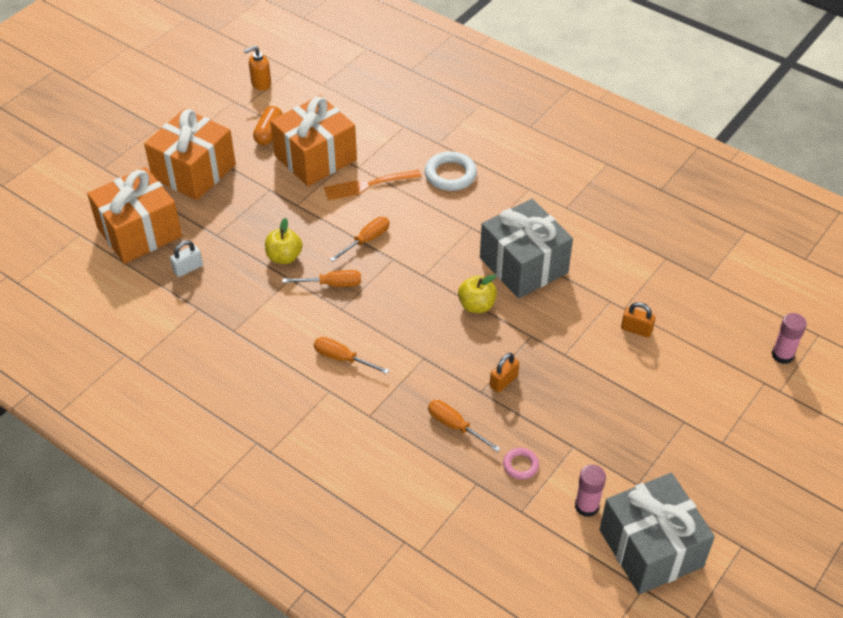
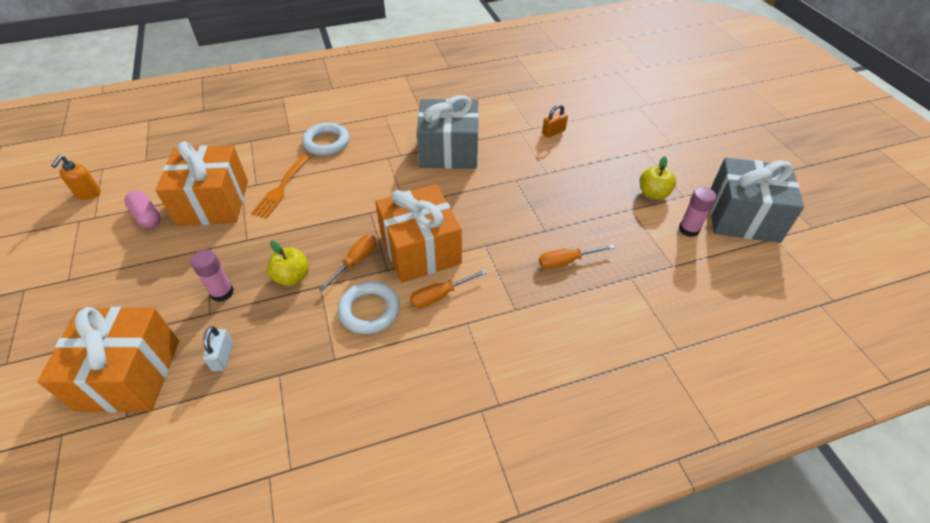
camera: 55 degrees left, 0 degrees up
(194, 171) = (116, 290): orange gift -> orange gift (420, 250)
(269, 133) = (147, 216): orange capsule -> pink capsule
(292, 323) = (369, 310): none -> white ring
(366, 240) = (334, 217): orange screwdriver -> none
(476, 305) = (462, 191): yellow apple -> yellow apple (653, 194)
(503, 381) = (545, 214): orange padlock -> none
(520, 465) = (629, 244): pink ring -> none
(782, 355) = (622, 90): pink glue stick -> pink glue stick (222, 292)

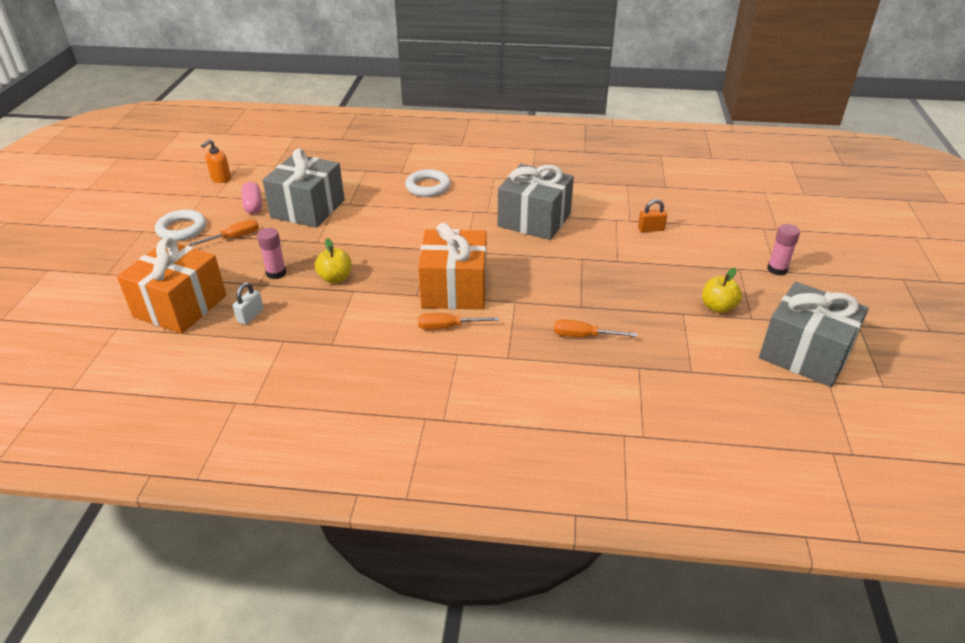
camera: 25 degrees right, 10 degrees down
(213, 203) = (308, 209): orange gift -> grey gift
(281, 188) = (368, 212): orange fork -> none
(356, 261) = (394, 281): orange screwdriver -> orange screwdriver (234, 237)
(369, 310) = (381, 319): white ring -> white ring (182, 229)
(689, 229) = (733, 347): pink glue stick -> pink glue stick (777, 269)

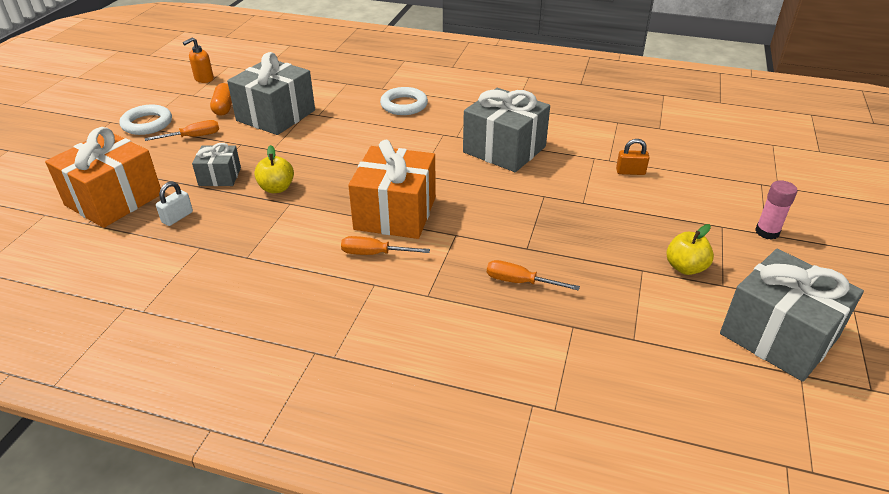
camera: 10 degrees right, 0 degrees up
(253, 205) = (224, 107): pink capsule -> orange capsule
(276, 273) = (220, 176): pink glue stick -> grey gift

